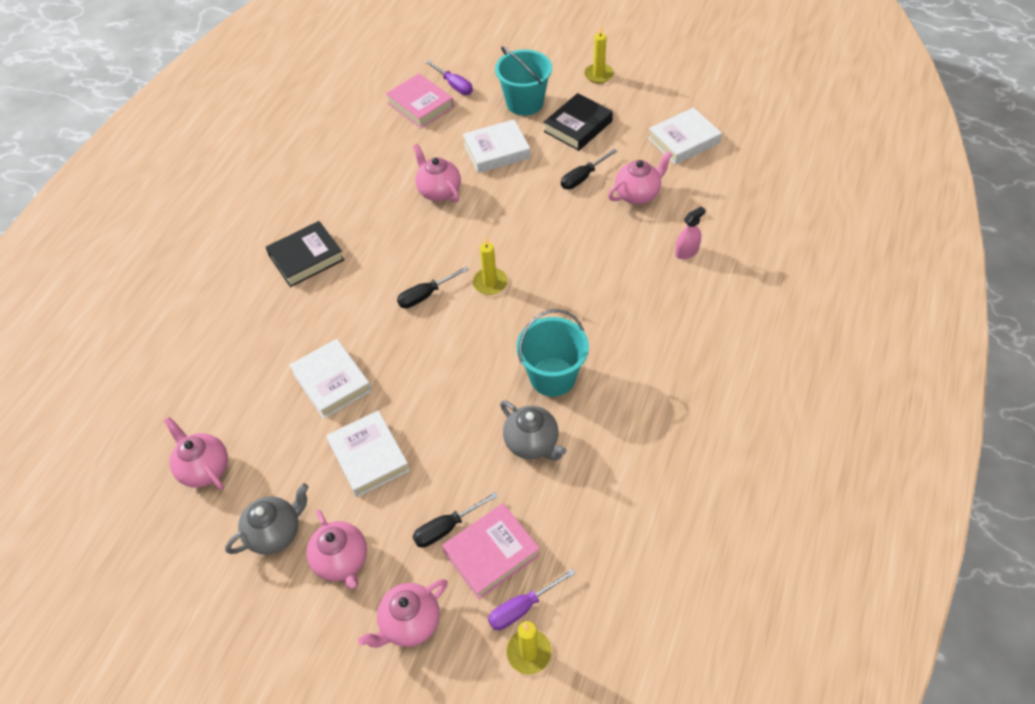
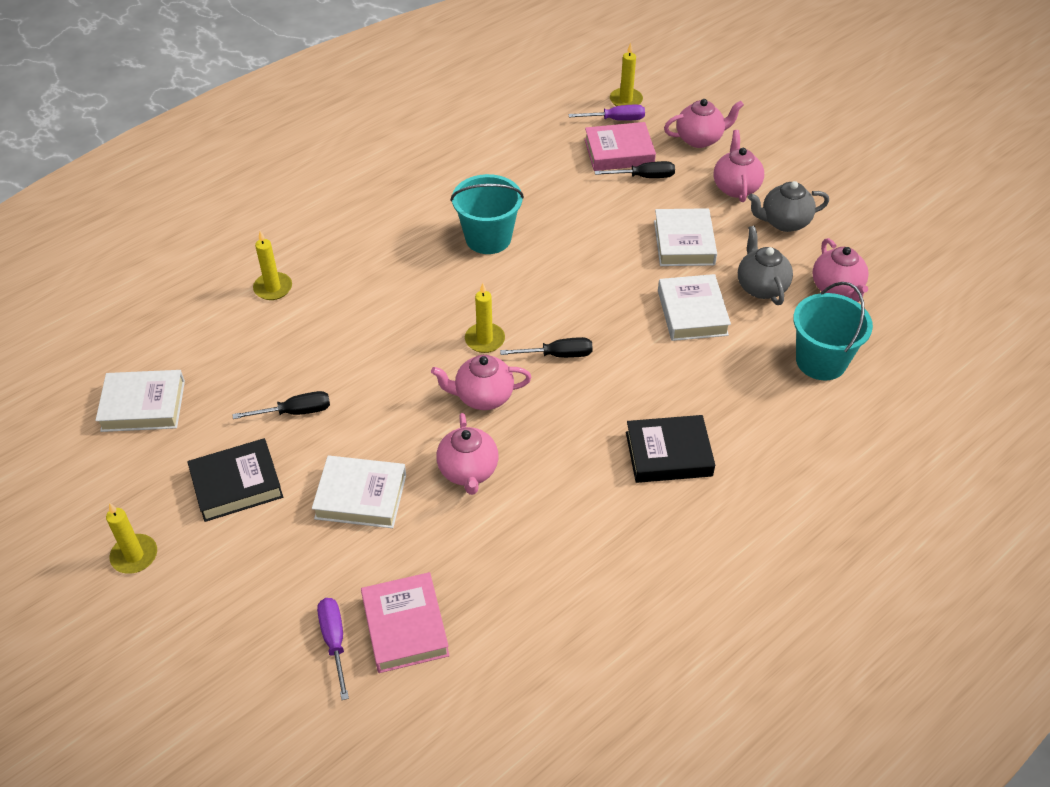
camera: 155 degrees left, 5 degrees down
(524, 103) = (267, 557): turquoise bucket -> turquoise bucket (821, 361)
(532, 443) = (541, 201): grey teapot -> grey teapot (761, 287)
(638, 194) = (257, 365): pink teapot -> pink teapot (483, 397)
(686, 251) = (273, 288): pink spray bottle -> yellow candle

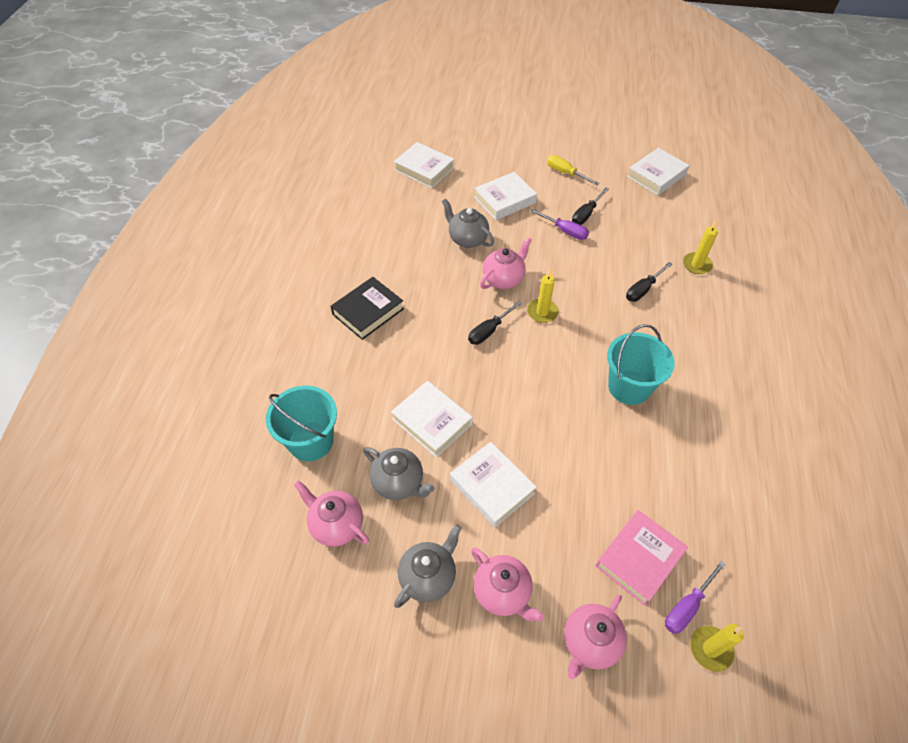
camera: 140 degrees right, 5 degrees up
(134, 556) = (566, 130): yellow candle -> none
(237, 484) = (565, 173): black book -> yellow screwdriver
(334, 641) = (447, 150): purple screwdriver -> purple screwdriver (565, 231)
(405, 626) = (424, 169): pink book -> white book
(468, 471) = (467, 239): pink teapot -> grey teapot
(644, 177) = (588, 542): black screwdriver -> black screwdriver (643, 289)

